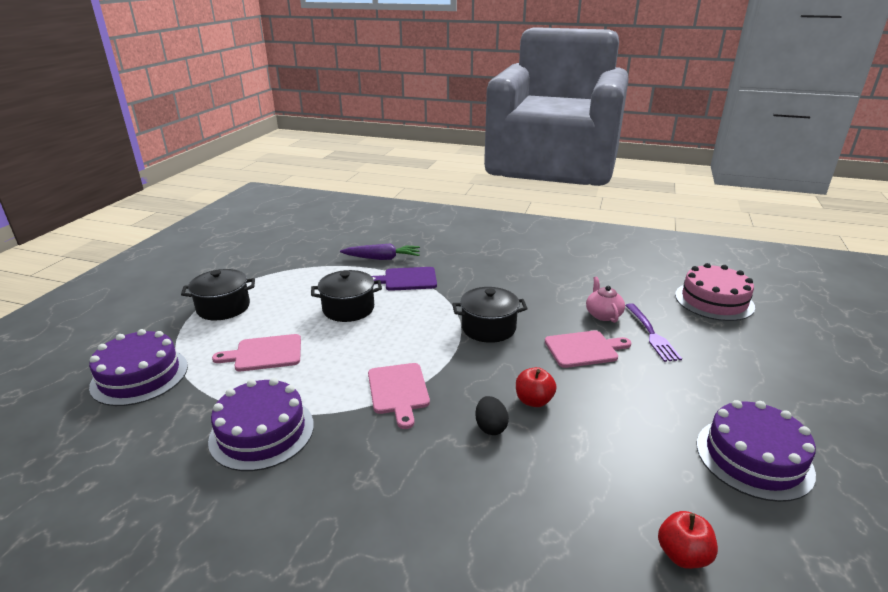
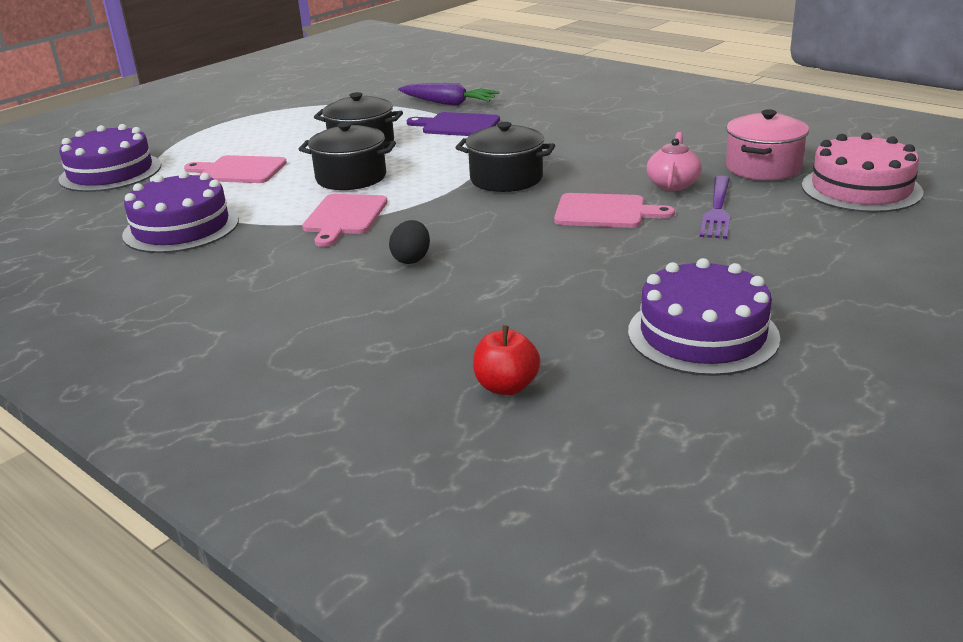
camera: 25 degrees right, 0 degrees up
(223, 307) = (233, 129): black pot -> black pot (351, 178)
(534, 401) = (486, 246): red apple -> none
(643, 291) = (763, 168): none -> pink pot

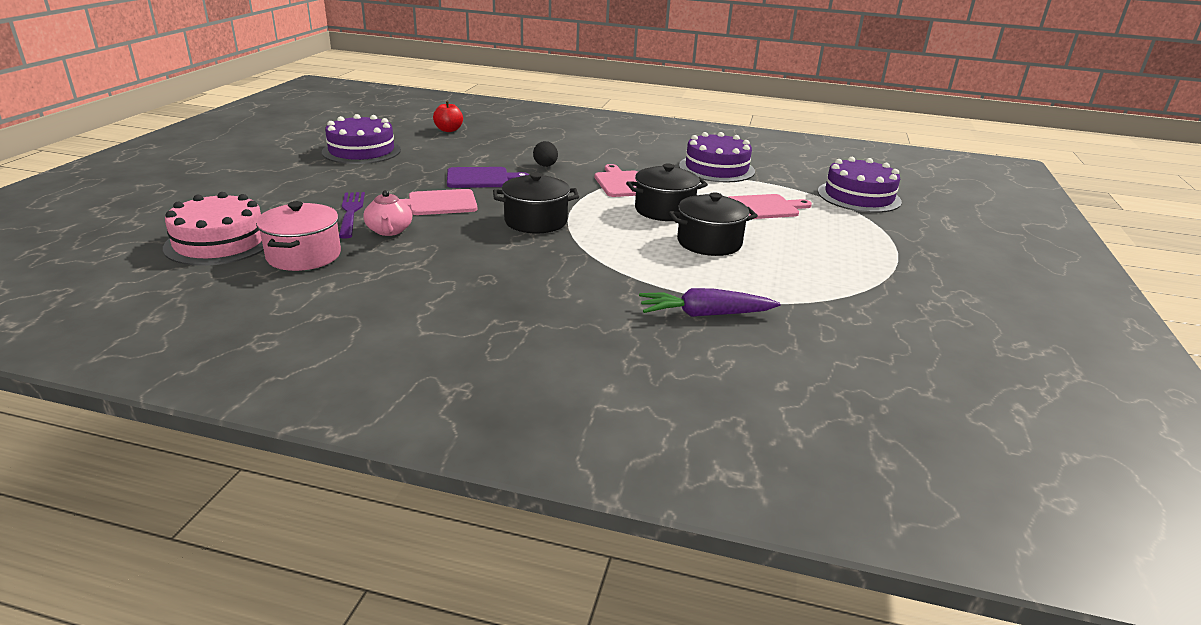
camera: 150 degrees right, 0 degrees up
(457, 125) = (648, 277): purple cutting board -> purple cutting board (481, 178)

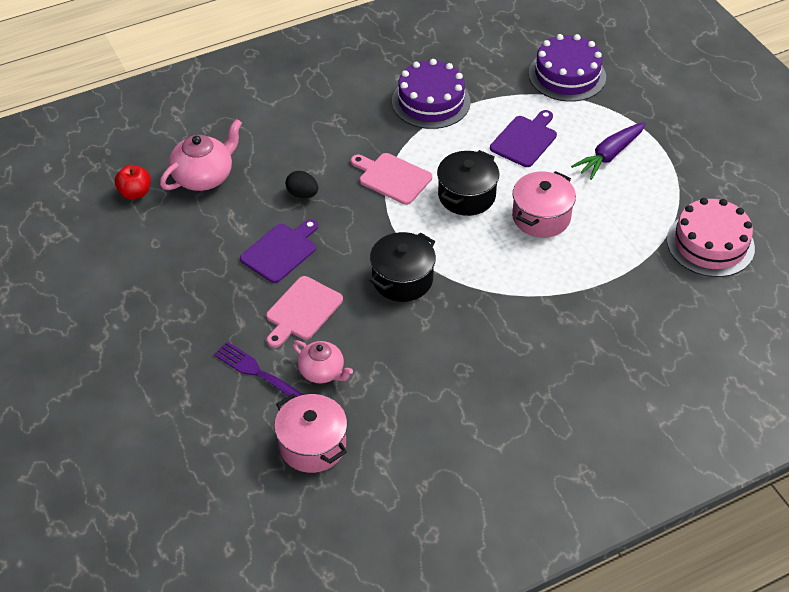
camera: 40 degrees left, 20 degrees up
(220, 242) = (229, 482): pink cake -> pink cake (710, 244)
(361, 151) = (118, 285): purple cake -> none
(500, 139) = (204, 176): none -> pink teapot
(705, 314) = (624, 301): purple carrot -> purple carrot (610, 155)
(709, 242) = (541, 217): black pot -> pink pot
(764, 207) = (525, 140): pink cutting board -> purple cutting board

